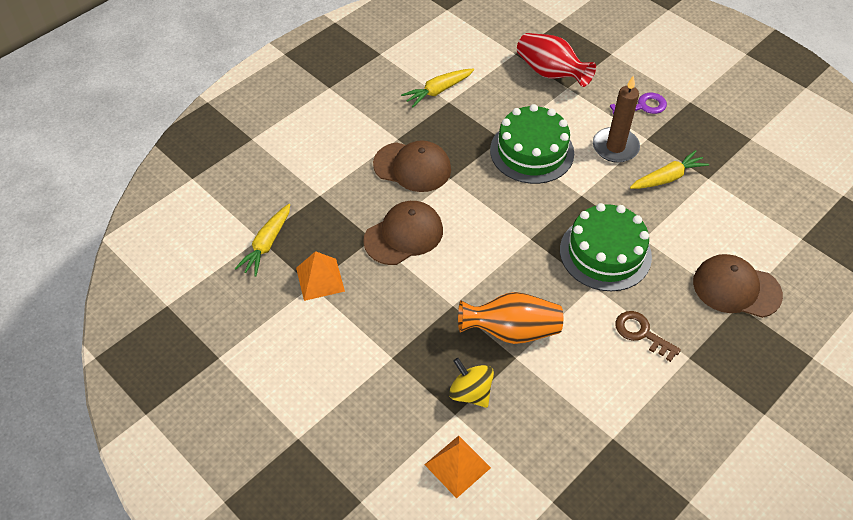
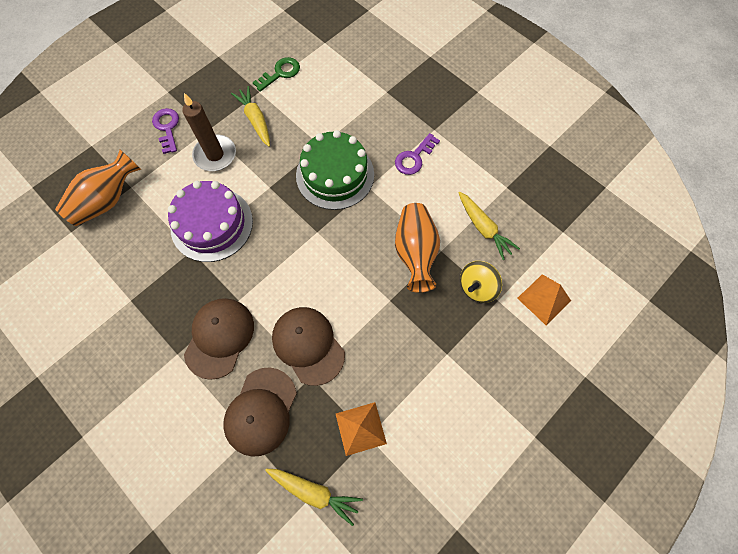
camera: 90 degrees left, 15 degrees up
(438, 91) = (112, 311): yellow carrot -> yellow carrot (483, 228)
(532, 151) = (212, 224): green cake -> purple cake
(550, 73) = (107, 200): red vase -> orange vase
(641, 333) = (414, 158): brown key -> purple key
(736, 288) = (371, 90): brown cap -> brown cap (261, 411)
(740, 196) = (280, 73): none -> green key

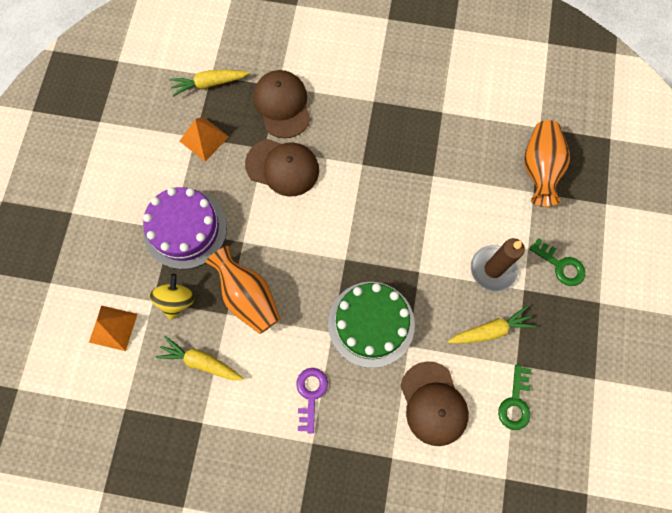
camera: 145 degrees right, 5 degrees up
(167, 128) = (561, 265): purple key -> green key
(212, 224) = (437, 207): purple cake -> purple cake (185, 229)
(219, 337) = (353, 130): brown cap -> brown cap (433, 403)
(255, 120) = (490, 330): yellow carrot -> yellow carrot turned 45 degrees counterclockwise

